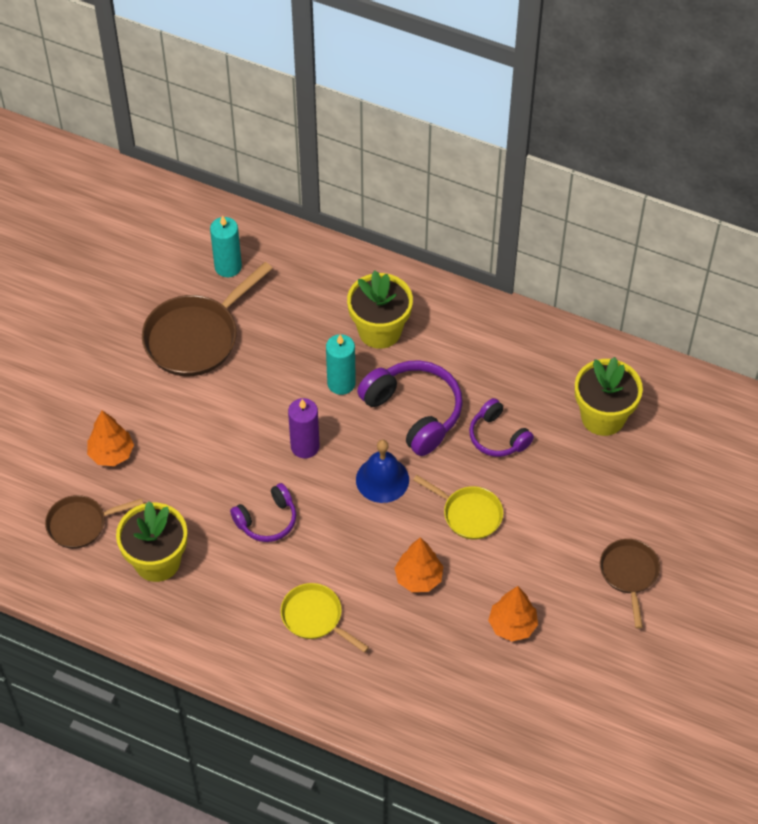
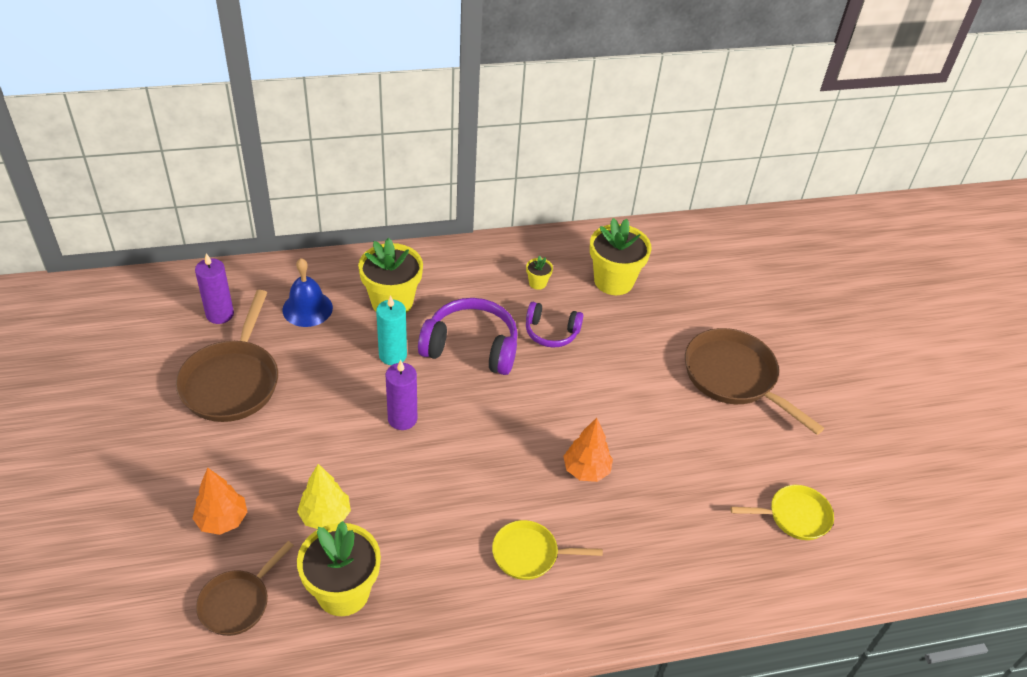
camera: 40 degrees left, 10 degrees down
(186, 494) = (325, 516): none -> yellow tree
(228, 267) = (220, 314): turquoise candle -> purple candle
(267, 520) = (418, 496): purple headphones -> none
(382, 479) = (489, 410): blue bell -> blue bell (307, 308)
(469, 514) = (580, 399): yellow pan -> yellow pan (794, 516)
(512, 625) = (690, 464): orange tree -> none
(527, 380) = (537, 283): none -> yellow flower pot
(629, 574) = (734, 377): brown pan -> brown pan, size x1.69

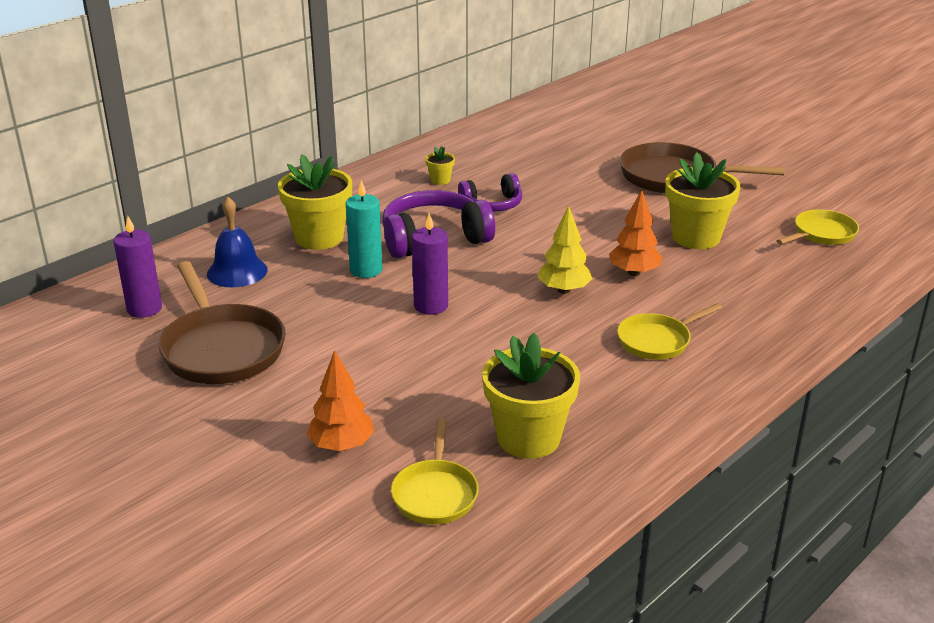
camera: 30 degrees left, 15 degrees down
(238, 602) = (435, 494): brown pan -> yellow pan
(325, 516) = (443, 397): yellow tree -> yellow tree (564, 290)
(613, 281) = (504, 157): yellow flower pot -> yellow flower pot (696, 237)

